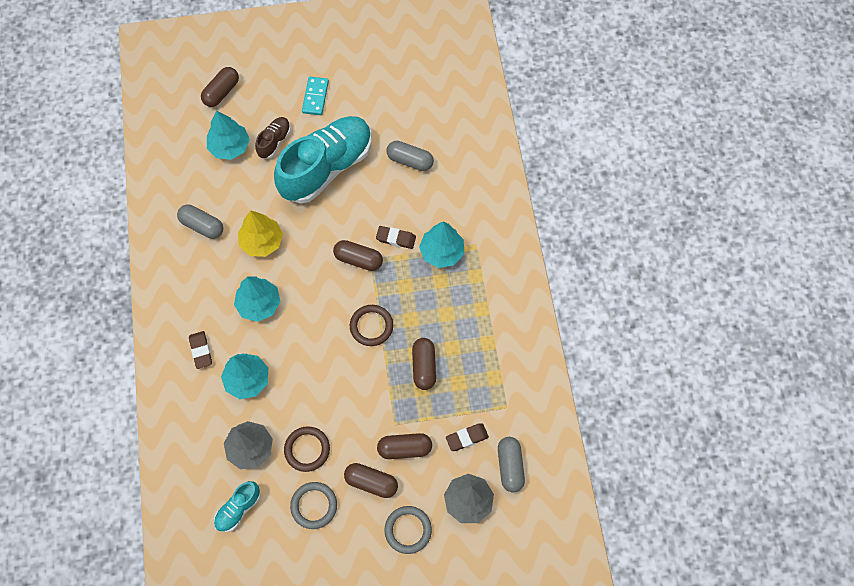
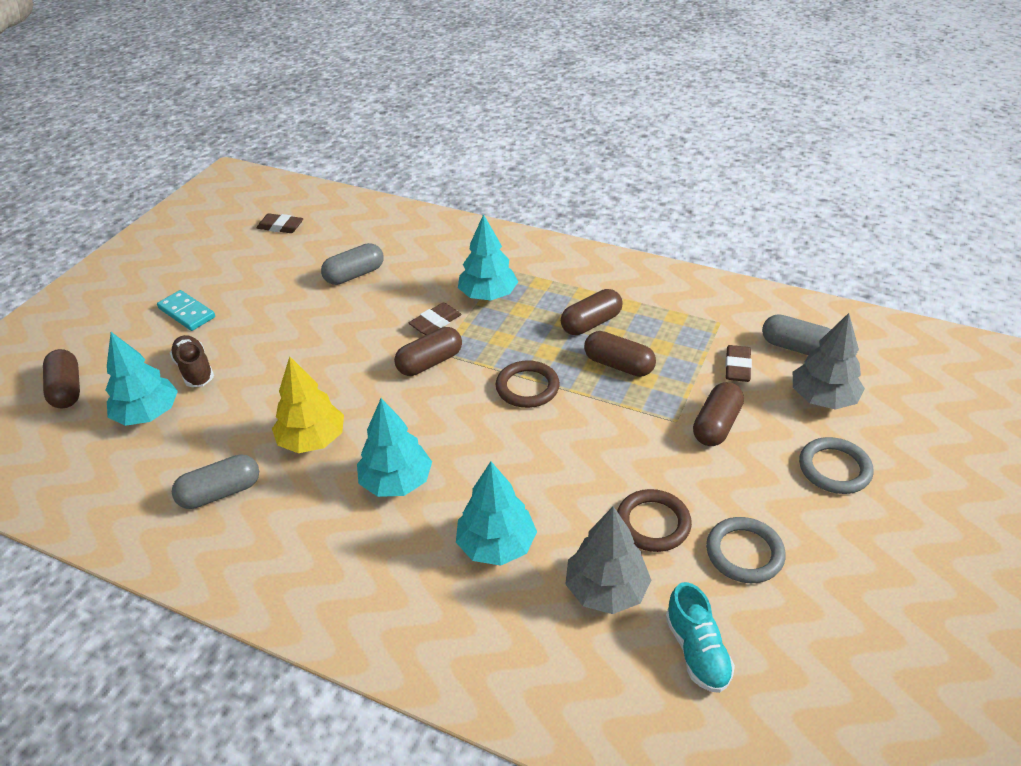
camera: 55 degrees left, 25 degrees down
(201, 351) = (404, 581): brown eraser -> brown eraser (280, 227)
(326, 167) = (284, 340): turquoise shoe -> none
(371, 482) = (744, 476): brown capsule -> brown capsule (591, 323)

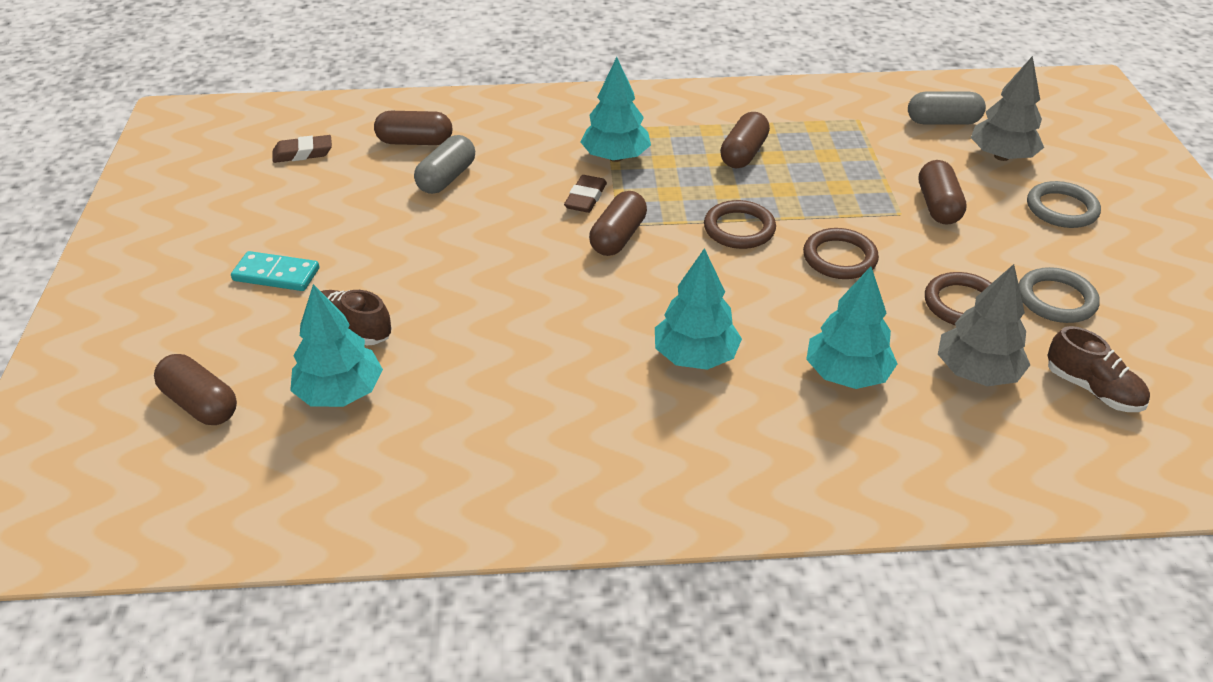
camera: 30 degrees left, 0 degrees up
(220, 493) = (515, 436): grey capsule -> none
(312, 440) = (566, 350): yellow tree -> none
(585, 442) = (839, 258): none -> brown ring
(618, 365) = (805, 182): brown capsule -> brown capsule (415, 142)
(697, 651) = (1092, 389): turquoise shoe -> brown shoe
(737, 367) = (909, 152): brown eraser -> none

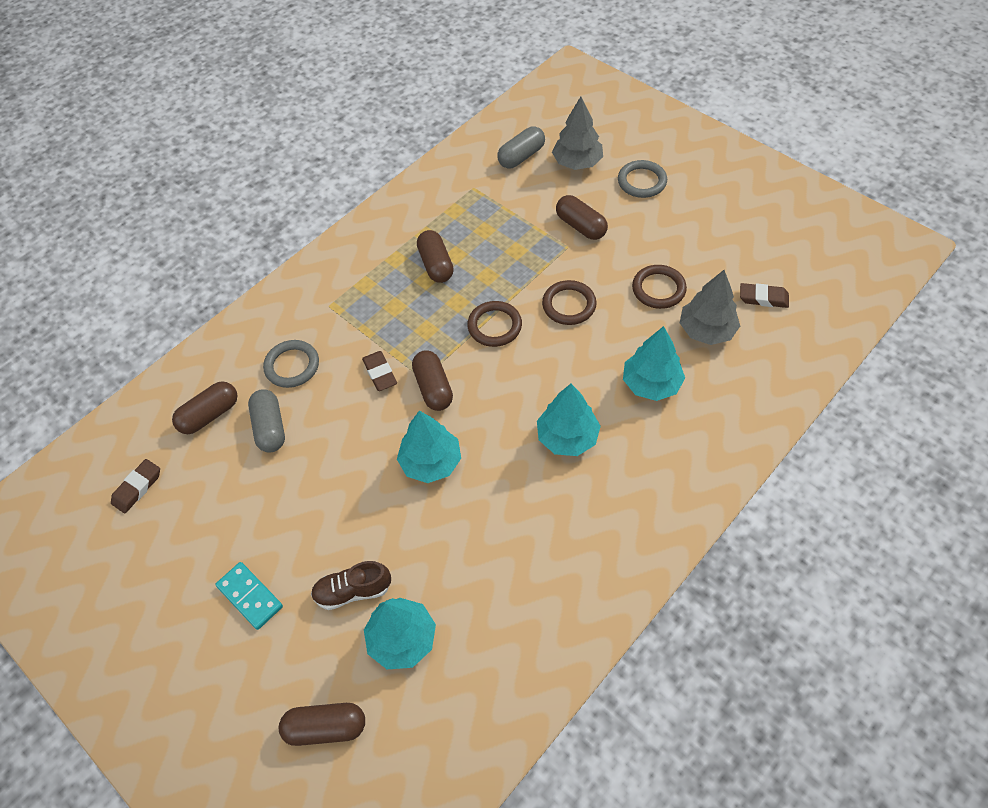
camera: 40 degrees left, 15 degrees up
(276, 275) = (250, 596): turquoise domino -> turquoise domino turned 75 degrees clockwise
(615, 157) = (361, 326): turquoise tree -> turquoise tree (431, 462)
(1056, 299) = (696, 250): grey ring -> grey ring (292, 366)
(1092, 389) = (763, 298): brown shoe -> brown eraser

